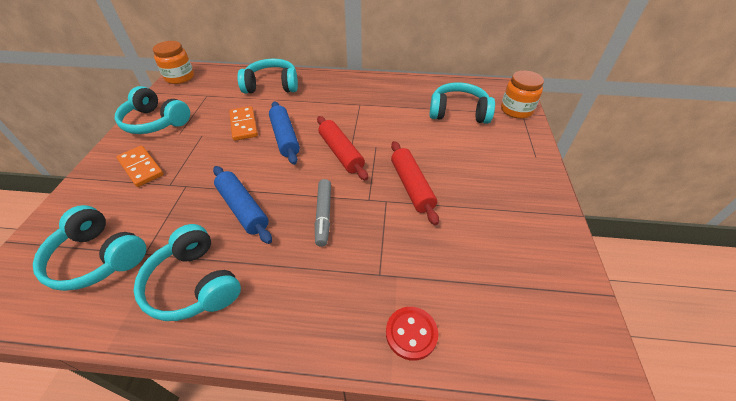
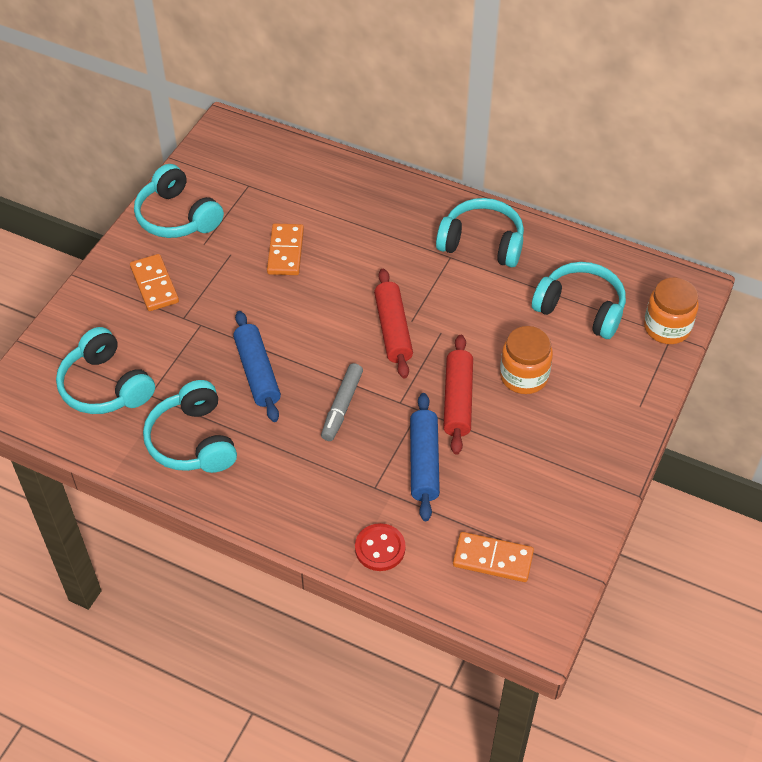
camera: 20 degrees right, 5 degrees up
(180, 77) = (218, 140): orange jar -> orange jar (524, 376)
(272, 85) = (340, 189): turquoise headphones -> turquoise headphones (482, 243)
(285, 137) = (332, 287): blue rolling pin -> blue rolling pin (424, 462)
(515, 307) = (493, 559): none -> orange domino

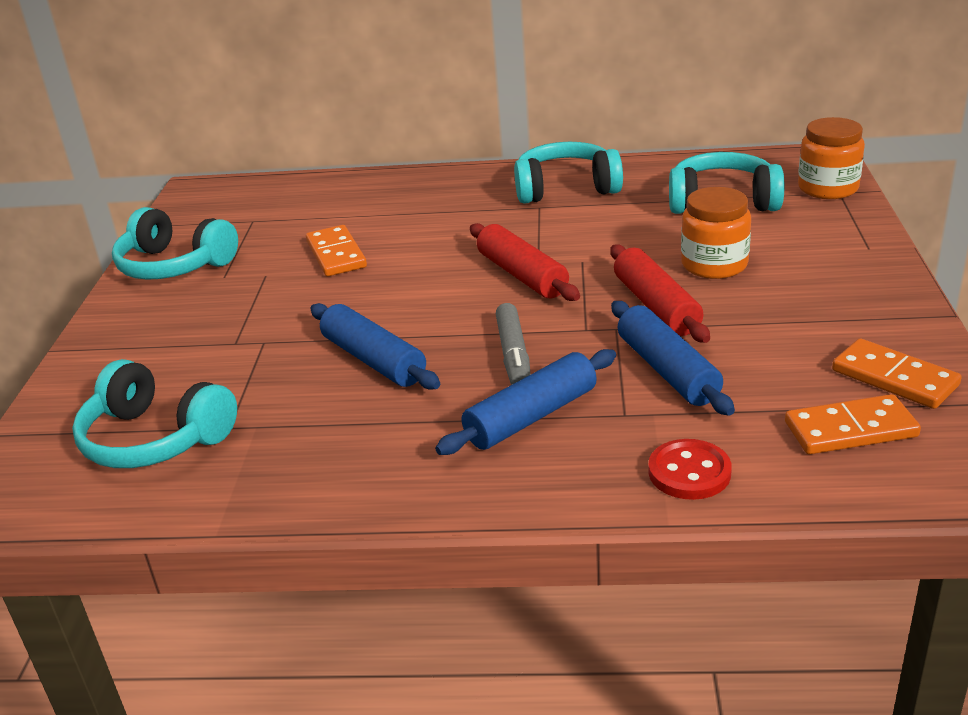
camera: 20 degrees left, 20 degrees down
(154, 285) = (176, 326): orange domino -> orange domino (894, 378)
(193, 441) = (325, 452): turquoise headphones -> none
(321, 464) = (531, 416): none -> blue rolling pin

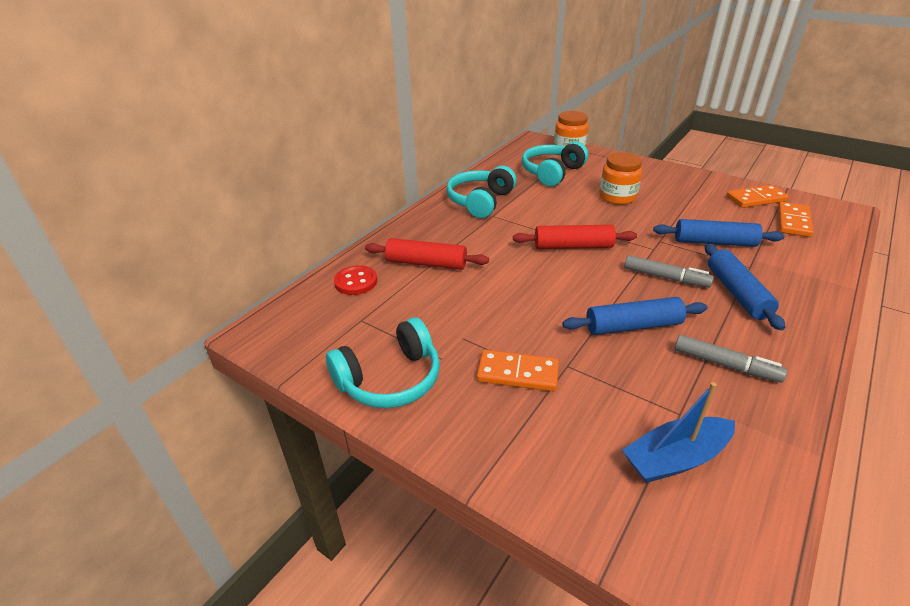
camera: 60 degrees left, 5 degrees up
(155, 439) = (675, 458): turquoise headphones -> blue boat
(336, 254) = (468, 299): orange domino -> orange domino (517, 373)
(344, 439) = (725, 365): none -> grey marker
(656, 306) = (646, 223): red rolling pin -> red rolling pin (426, 263)
(689, 472) = (813, 268): red button -> red button (356, 282)

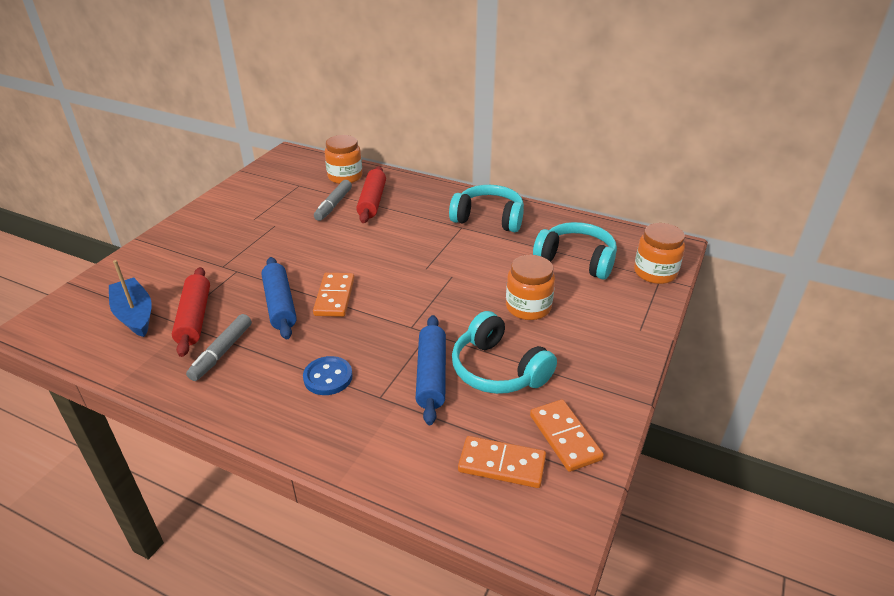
camera: 80 degrees right, 0 degrees up
(356, 282) = (345, 177): red button -> orange jar
(390, 379) = (236, 203): turquoise headphones -> turquoise headphones (498, 370)
(517, 373) = (232, 249): orange domino -> orange domino (334, 297)
(573, 246) = (409, 274): red rolling pin -> red rolling pin (194, 318)
(665, 278) = (355, 330): grey marker -> grey marker (333, 205)
(737, 293) = (328, 377): blue rolling pin -> blue button

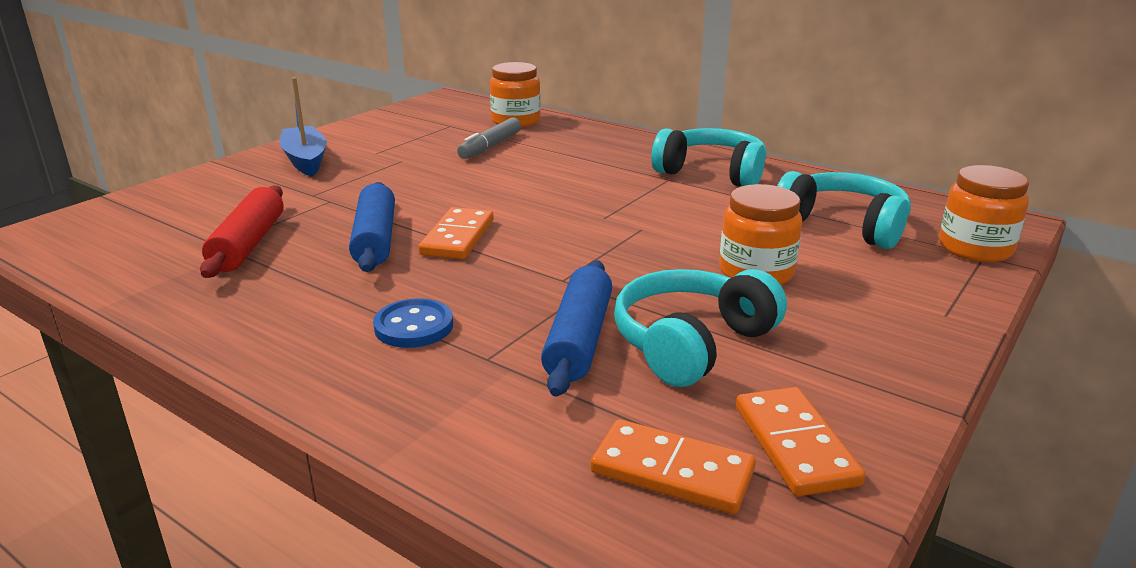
camera: 10 degrees right, 10 degrees down
(135, 315) = (169, 234): blue boat -> blue boat (305, 160)
(221, 352) = (268, 284): grey marker -> none
(372, 201) = (545, 146): red rolling pin -> none
(498, 370) = (691, 343): turquoise headphones -> turquoise headphones turned 75 degrees clockwise

